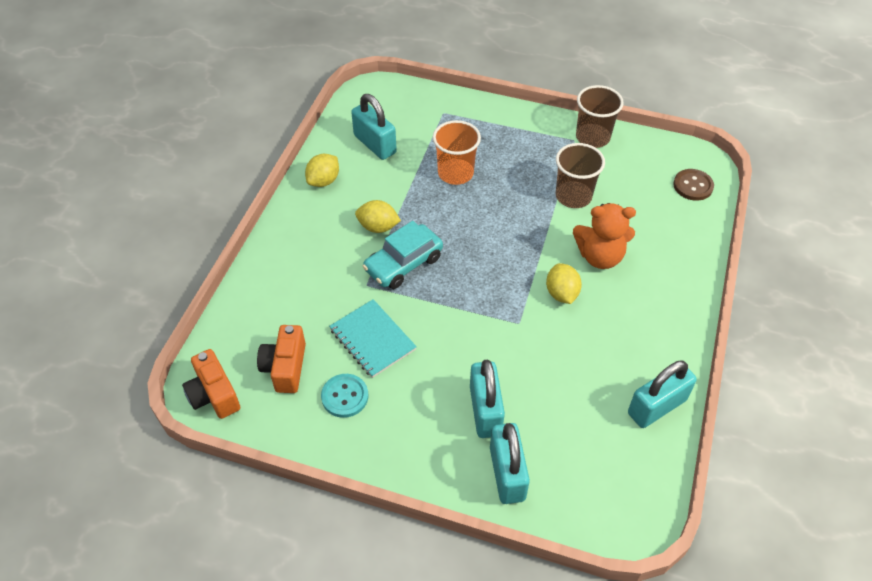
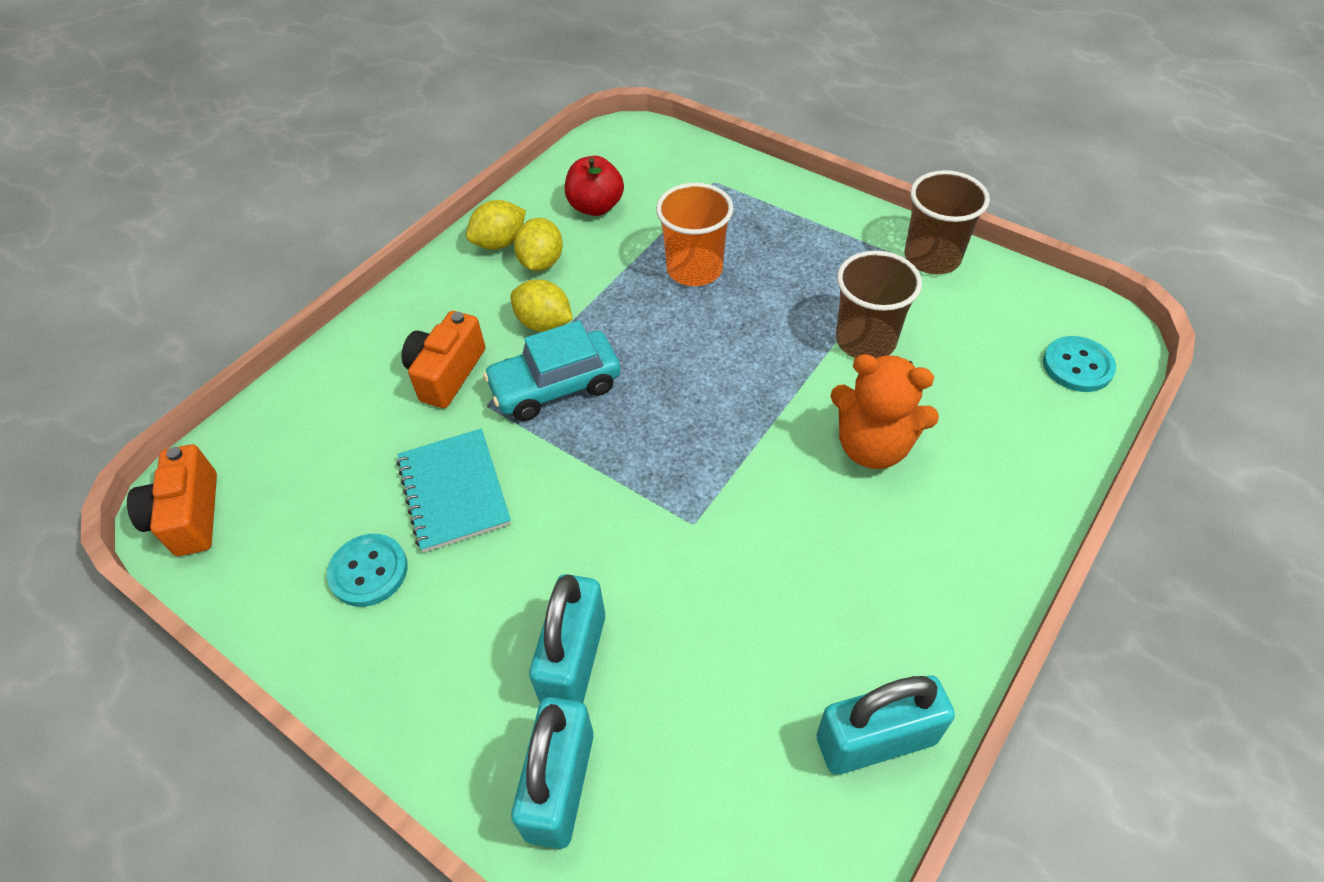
camera: 20 degrees right, 0 degrees up
(285, 367) = (308, 501): orange camera -> orange camera (447, 373)
(375, 144) = (595, 207): turquoise padlock -> red apple
(561, 293) = (784, 492): yellow lemon -> yellow lemon (541, 262)
(693, 186) = (1077, 366): brown button -> turquoise button

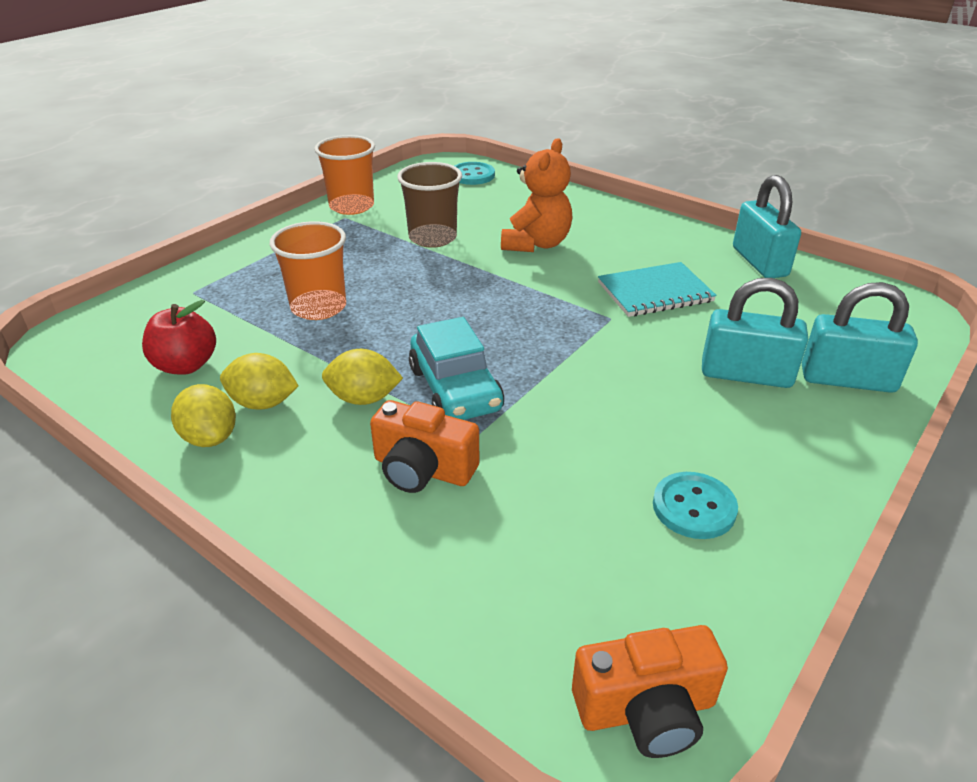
camera: 90 degrees left, 15 degrees down
(454, 491) = (588, 452): turquoise notebook -> turquoise notebook (655, 292)
(544, 323) = (364, 398): yellow lemon -> yellow lemon turned 60 degrees clockwise
(932, 258) = (351, 206): brown cup -> orange cup

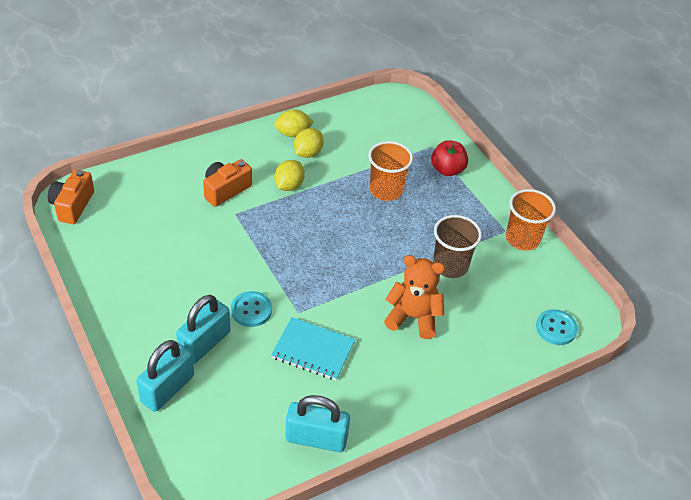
camera: 110 degrees right, 10 degrees up
(186, 365) = (356, 134): red apple -> red apple (447, 170)
(455, 389) = (274, 219): turquoise car -> none
(536, 244) = (413, 317): orange teddy bear -> orange teddy bear turned 150 degrees clockwise
(655, 292) = (313, 350): turquoise notebook -> turquoise notebook turned 75 degrees counterclockwise
(694, 507) = (137, 265): turquoise button -> turquoise button (251, 310)

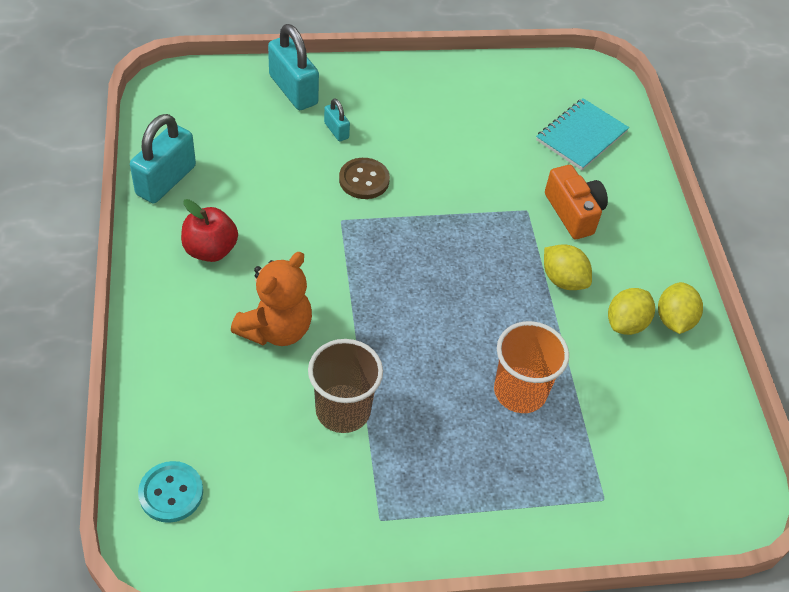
camera: 110 degrees right, 5 degrees up
(72, 205) = (586, 77): orange camera -> none
(204, 343) = (336, 130): turquoise padlock -> turquoise padlock, size x0.50
(251, 310) = (364, 180): turquoise button -> brown button
(308, 153) = (626, 323): yellow lemon -> yellow lemon turned 75 degrees clockwise
(313, 350) = (279, 215): turquoise notebook -> turquoise notebook (581, 136)
(447, 170) = (542, 497): red apple -> red apple (210, 250)
(522, 239) = (353, 536): orange cup -> none

